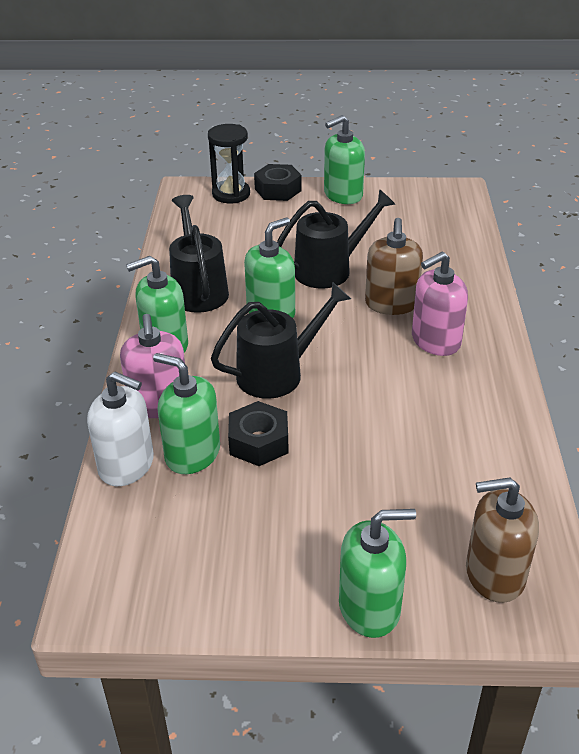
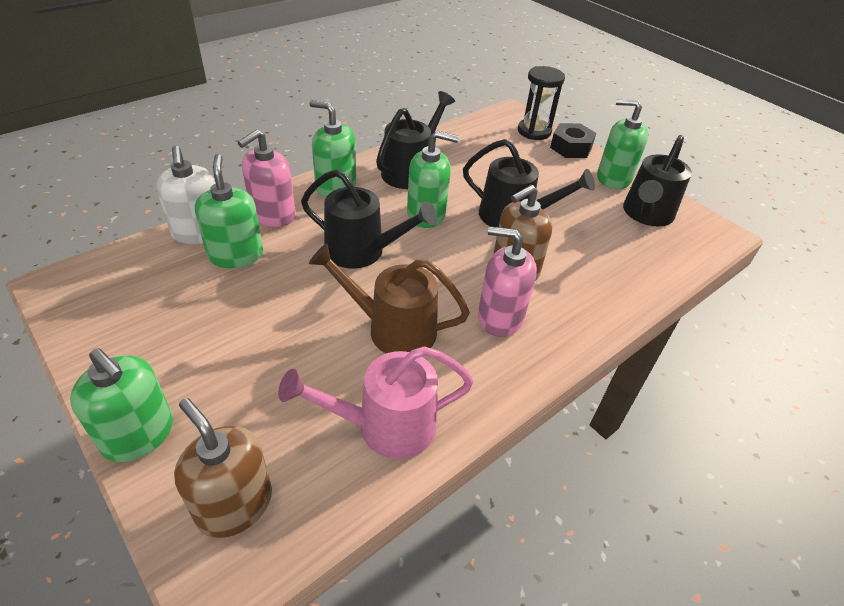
camera: 45 degrees right, 5 degrees up
(259, 442) = (277, 280): black nut -> none
(391, 403) = (392, 329): none -> brown watering can
(402, 207) = (646, 215): none -> black watering can
(488, 457) = (385, 426): none -> pink watering can

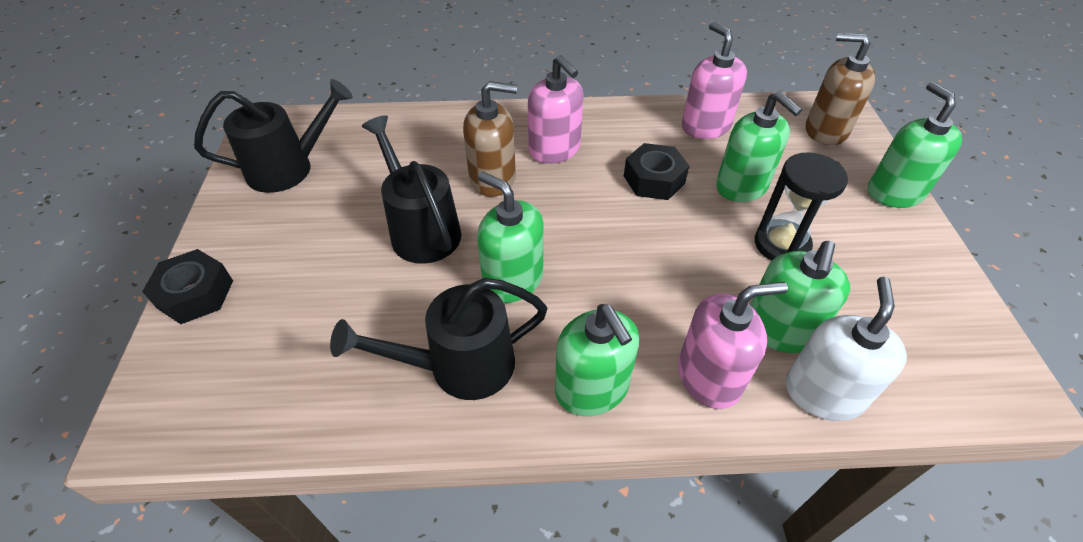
camera: 140 degrees left, 5 degrees up
(234, 505) = (825, 130): brown soap dispenser -> brown soap dispenser turned 120 degrees clockwise
(363, 251) = (626, 265): black watering can -> none
(385, 426) = (705, 126): pink watering can -> pink soap dispenser
(392, 329) = (654, 179): brown watering can -> black nut
(534, 131) = (186, 355): black hourglass -> black hourglass (781, 244)
(613, 178) = (238, 221): green soap dispenser -> green soap dispenser (741, 186)

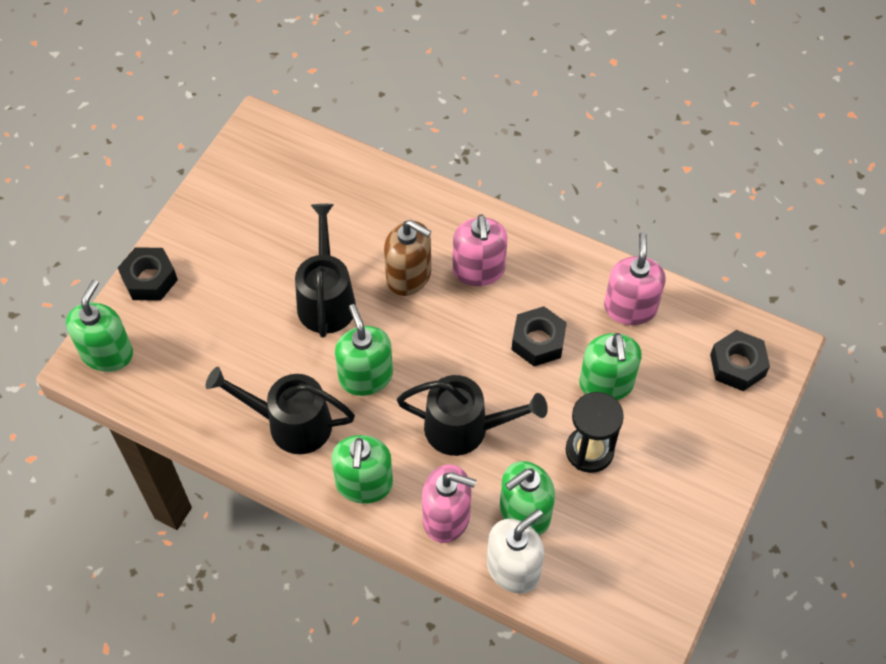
camera: 30 degrees right, 10 degrees up
(289, 168) = (259, 188): black watering can -> black watering can (466, 428)
(825, 130) = (737, 365): brown soap dispenser -> black nut
(894, 192) = (732, 455): green soap dispenser -> green soap dispenser (107, 353)

